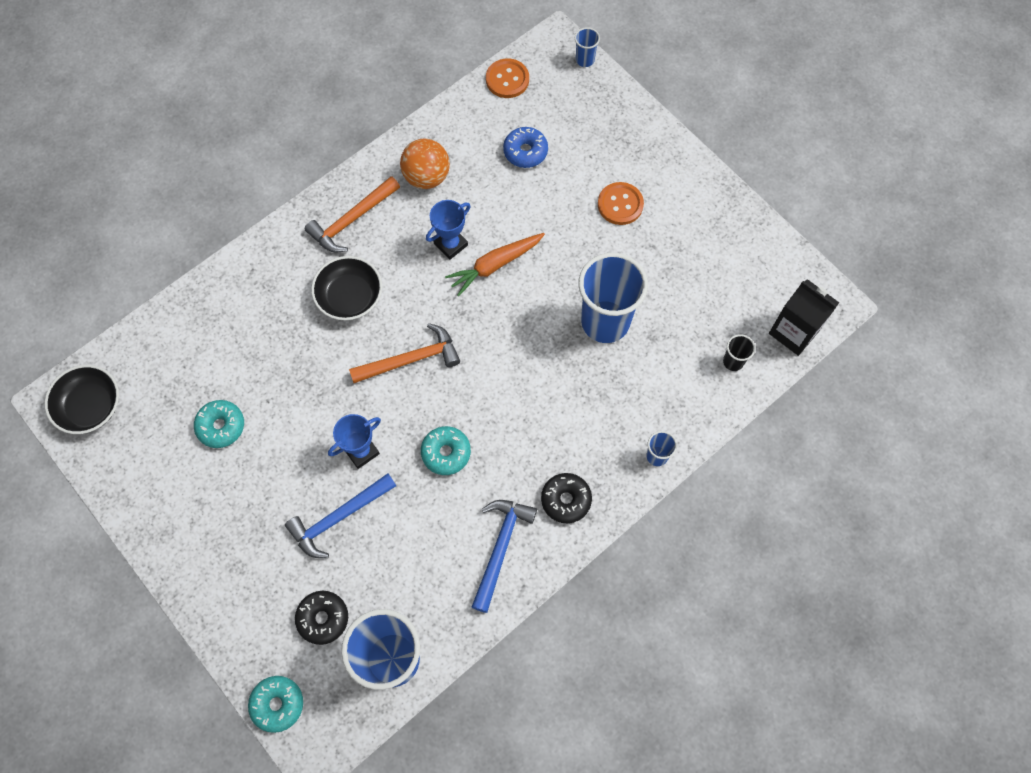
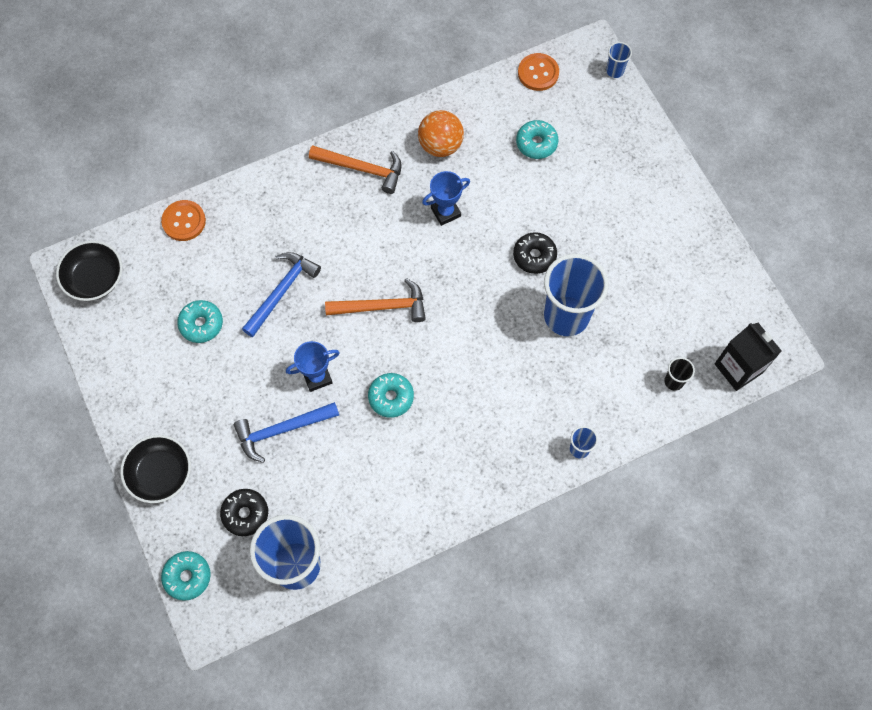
camera: 15 degrees right, 0 degrees up
(350, 297) = (343, 237): black bowl -> black bowl (160, 474)
(351, 220) = (362, 169): orange hammer -> orange hammer turned 135 degrees counterclockwise
(495, 265) = (480, 240): orange carrot -> none
(501, 547) = (417, 493): blue hammer -> blue hammer (282, 291)
(525, 151) = (536, 143): blue donut -> turquoise donut
(566, 500) = (486, 466): black donut -> black donut (534, 256)
(620, 204) = (610, 212): orange button -> orange button (184, 221)

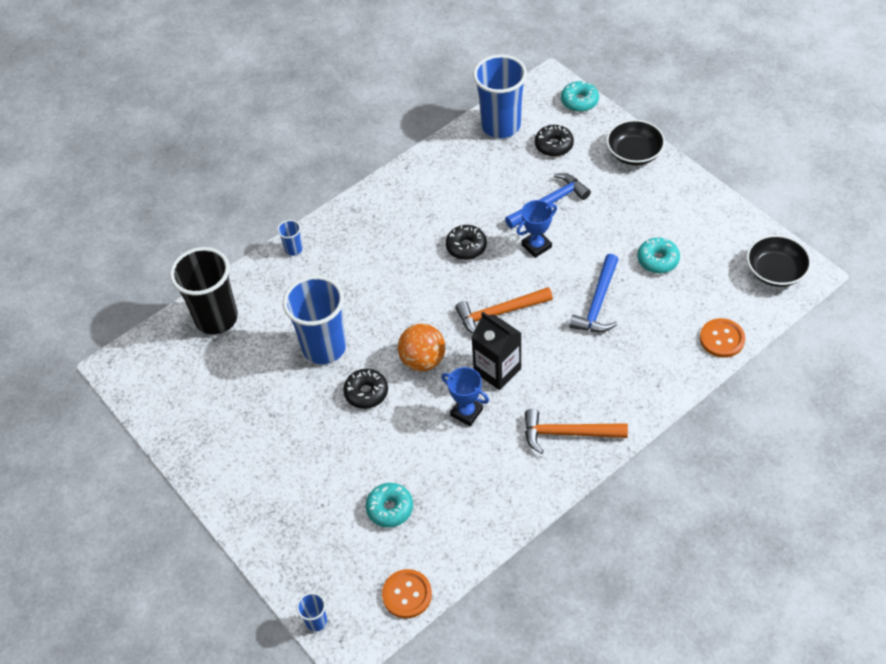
camera: 170 degrees right, 15 degrees down
(391, 397) = (466, 247): turquoise donut -> black donut
(440, 145) = (493, 479): orange ball -> orange ball (423, 360)
(445, 212) = (466, 412): blue trophy -> blue trophy turned 75 degrees clockwise
(674, 381) = (216, 318): black cup -> black cup, size x2.35
(738, 368) = (157, 343): black carton -> black carton (497, 370)

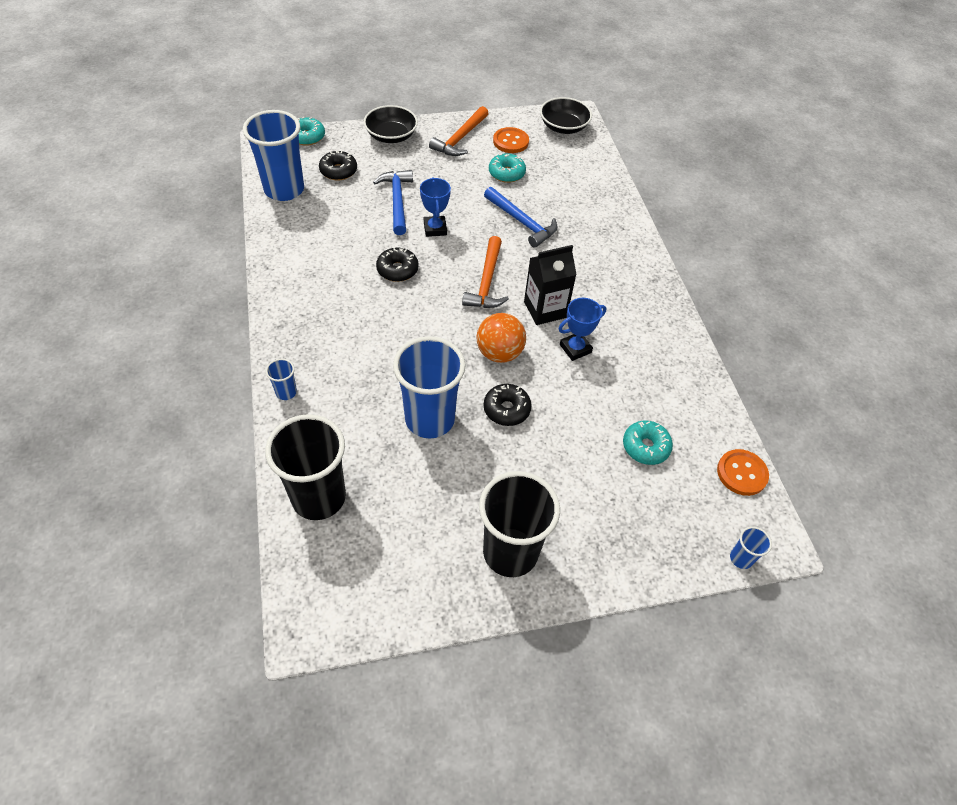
camera: 70 degrees left, 0 degrees up
(235, 455) = (510, 552): none -> black cup
(567, 433) = (636, 297): orange hammer -> orange hammer (460, 139)
(722, 339) = (604, 178): orange button -> orange button (510, 141)

